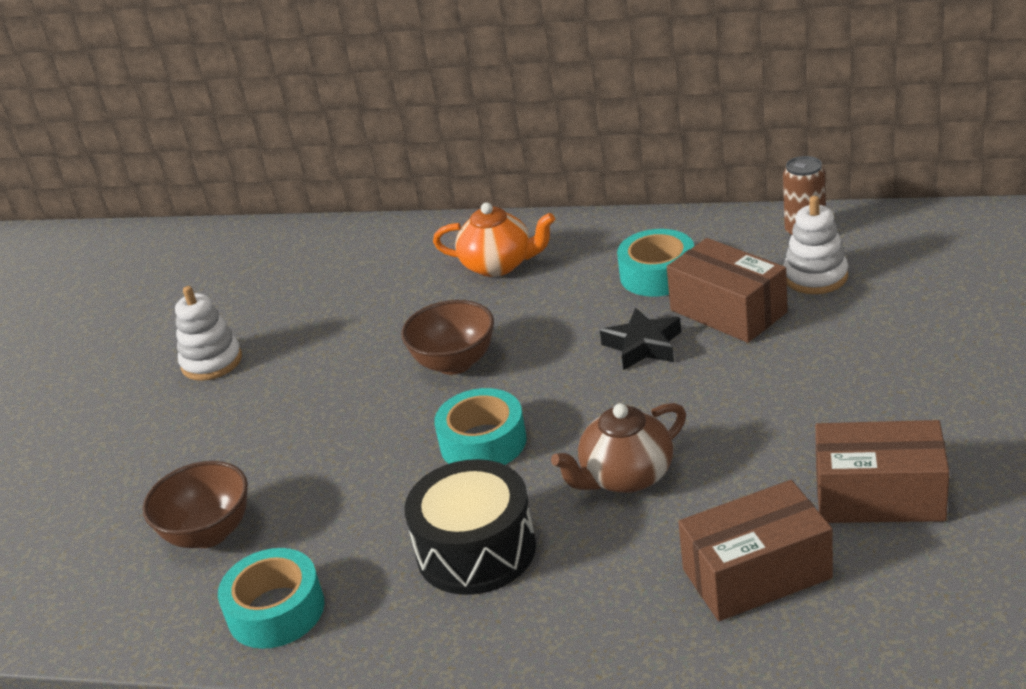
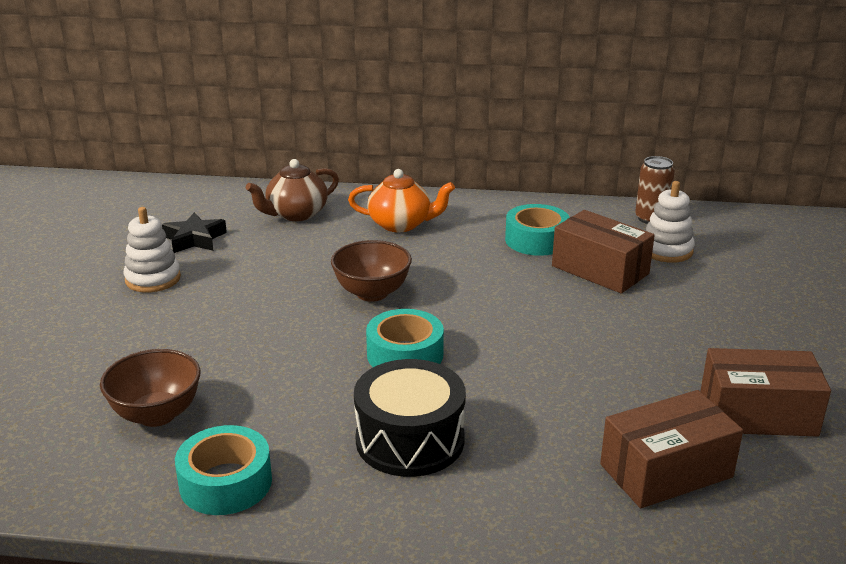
camera: 10 degrees left, 5 degrees down
(626, 476) = (536, 388): brown teapot -> brown teapot (296, 214)
(643, 346) = (533, 290): black star -> black star (194, 239)

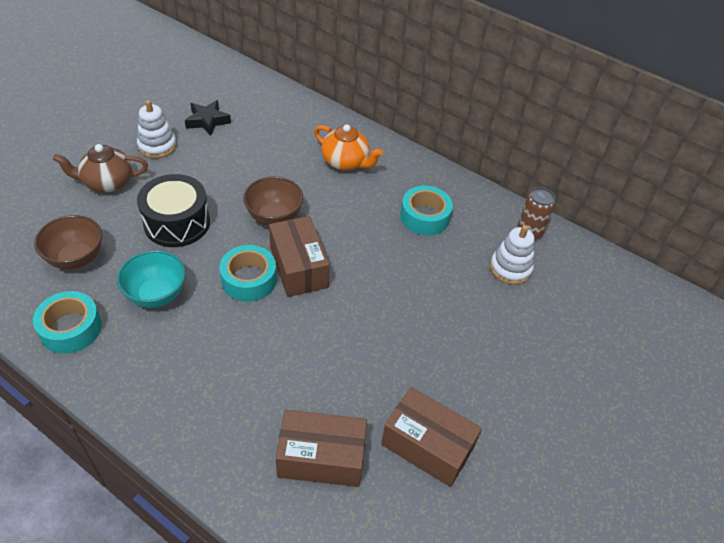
camera: 25 degrees right, 20 degrees up
(296, 214) = (287, 124): brown teapot -> brown teapot (107, 182)
(306, 409) = (156, 295): none -> turquoise bowl
(410, 440) = (193, 350): black drum -> black drum (177, 223)
(600, 270) = (443, 265): brown box -> brown box (298, 267)

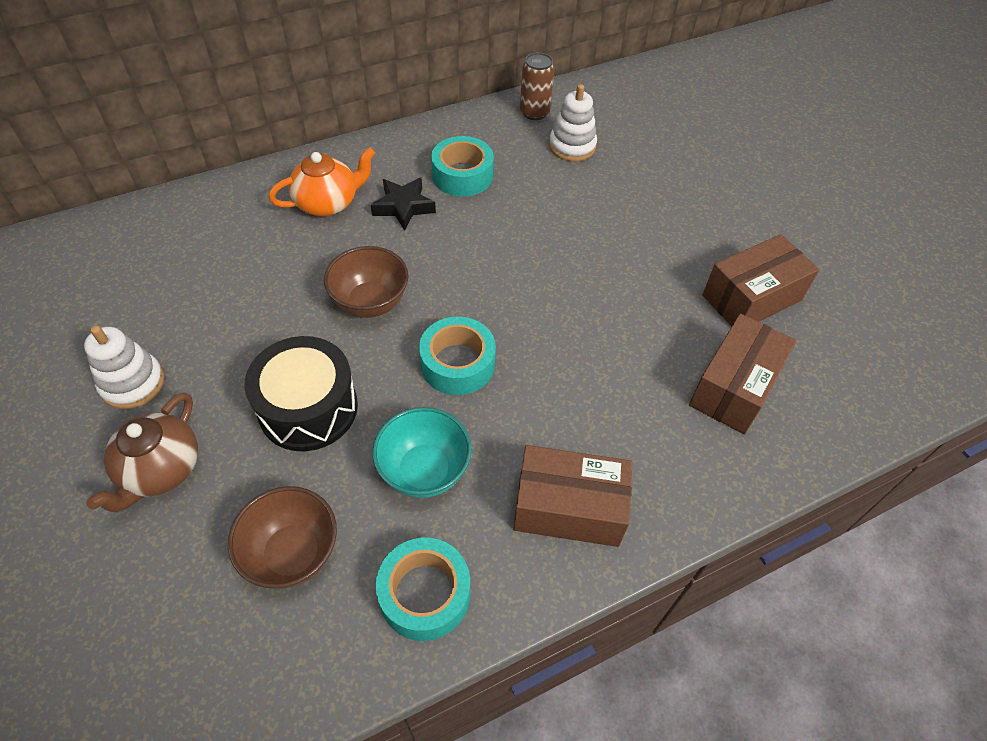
camera: 60 degrees left, 5 degrees up
(207, 121) = (131, 308): black star -> black star (403, 207)
(298, 267) = (467, 310): brown box -> brown box (569, 508)

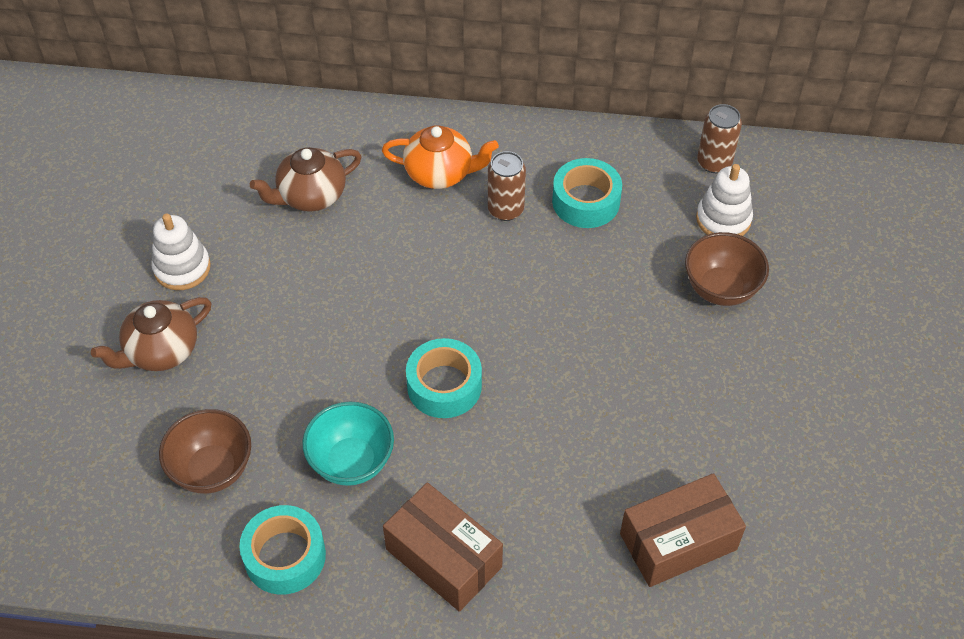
camera: 35 degrees right, 0 degrees up
(222, 267) = (311, 196): none -> brown teapot
(308, 408) = (298, 359): black drum -> none
(370, 303) = (410, 291): brown bowl -> brown bowl (721, 288)
(403, 207) = (505, 209): black star -> brown can
(751, 298) = (774, 469): brown box -> none

